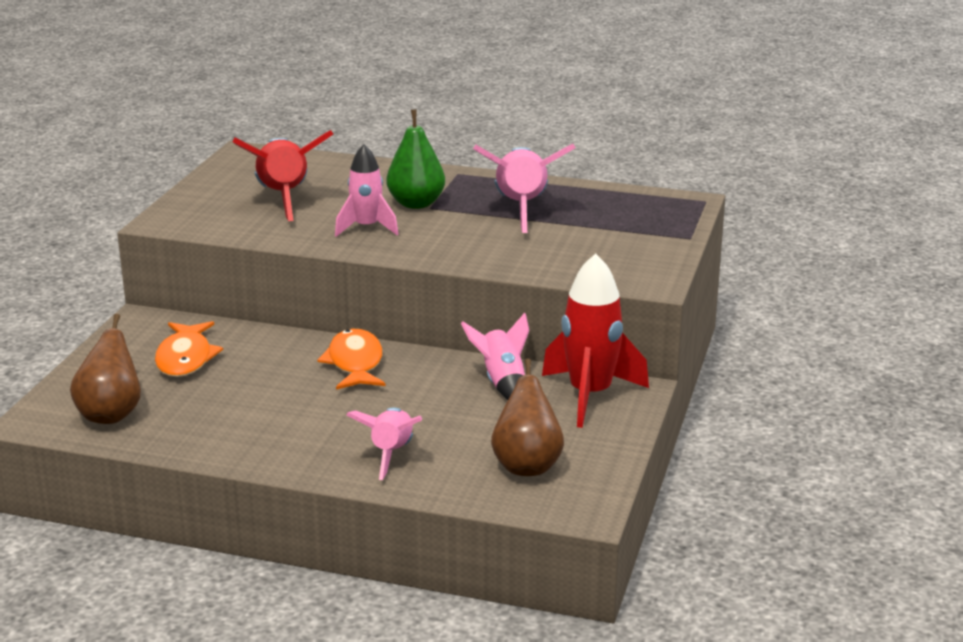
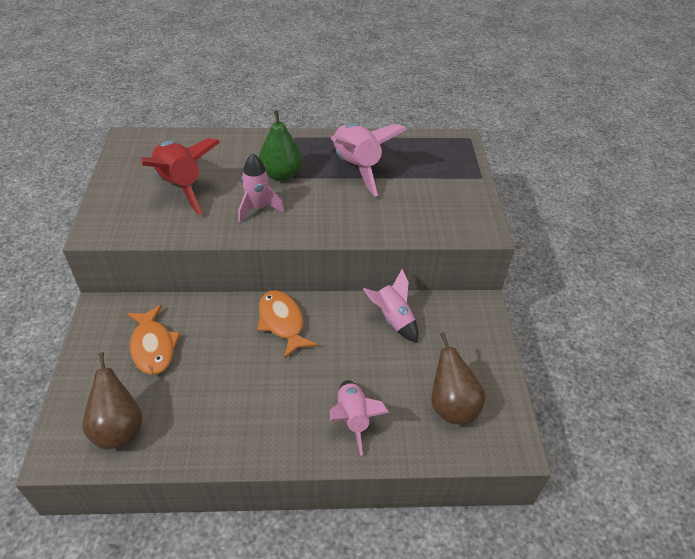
camera: 20 degrees left, 20 degrees up
(590, 395) = (456, 319): red rocket -> none

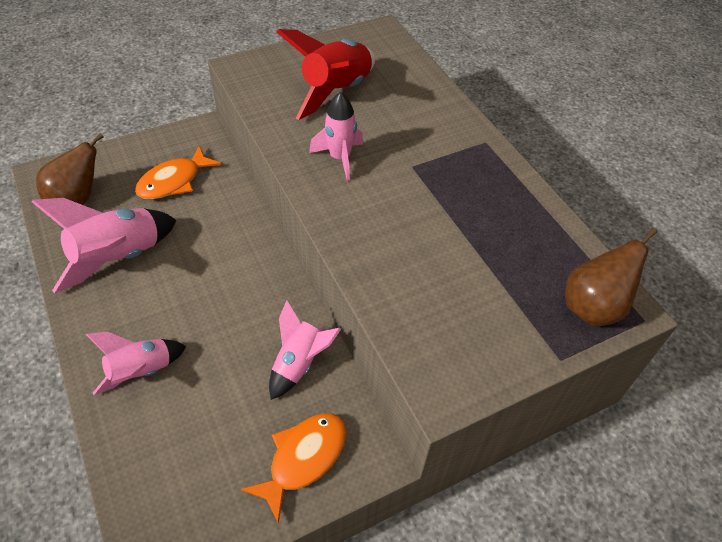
camera: 65 degrees right, 5 degrees up
(281, 175) = (408, 156): green pear -> none
(282, 322) = (246, 263): orange fish -> orange fish (303, 459)
(357, 167) = (473, 216): pink rocket -> pink rocket (118, 258)
(451, 406) = (191, 469): brown pear -> brown pear (593, 307)

